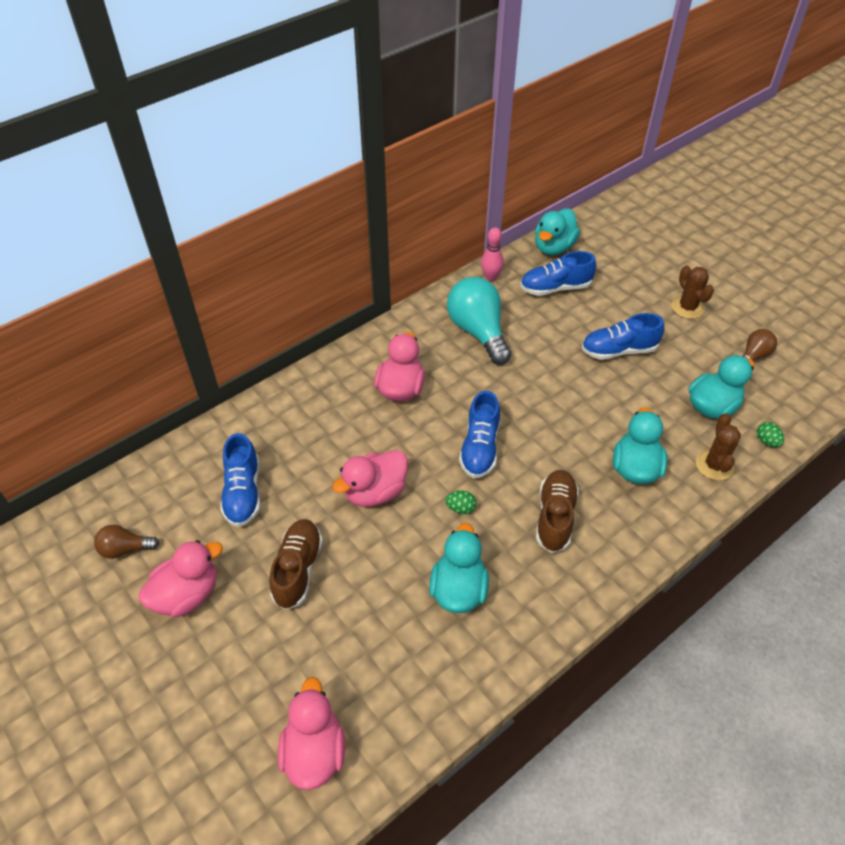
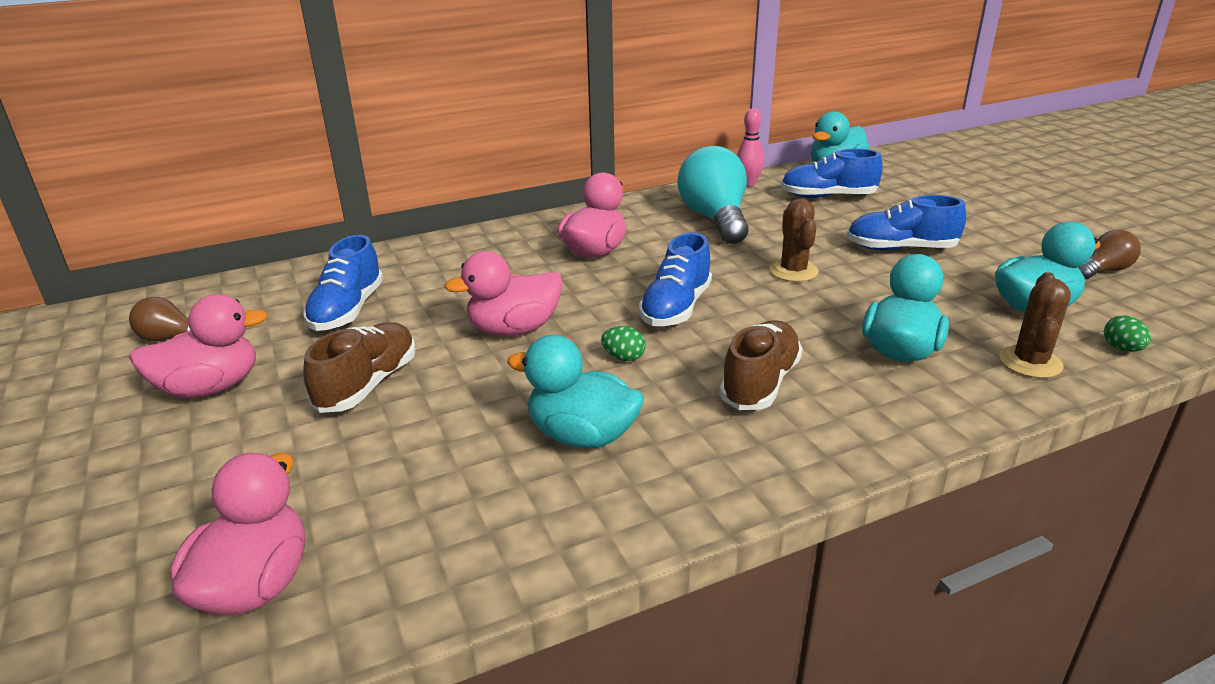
camera: 15 degrees right, 20 degrees down
(458, 589) = (582, 436): turquoise duck -> turquoise duck turned 90 degrees counterclockwise
(687, 307) = (1007, 224): brown cactus -> brown cactus (793, 271)

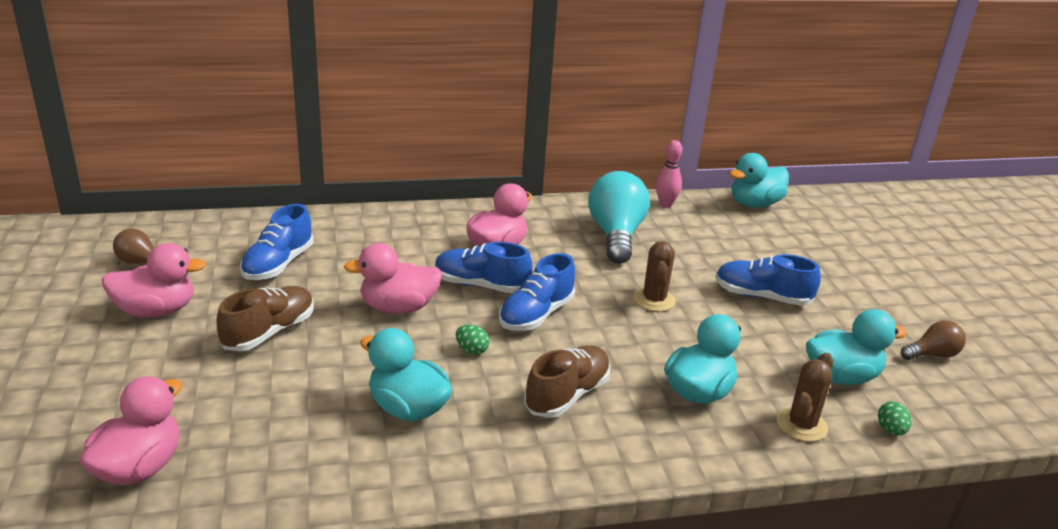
camera: 10 degrees right, 0 degrees up
(828, 197) = (730, 231): blue shoe -> blue shoe (481, 285)

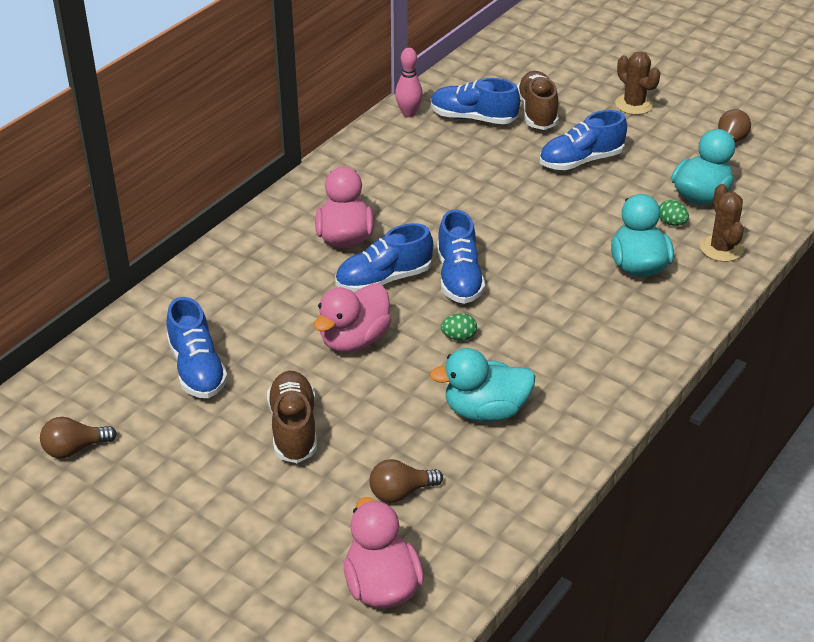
camera: 40 degrees left, 10 degrees up
(156, 310) = (171, 477): pink duck -> none
(259, 418) = (401, 492): none -> brown light bulb
(567, 395) = (567, 326): brown shoe -> brown shoe (537, 112)
(615, 235) = (414, 168): turquoise light bulb -> none
(654, 300) = (518, 210): brown cactus -> brown cactus (634, 104)
(712, 229) = (473, 118): none -> blue shoe
(754, 204) = (470, 73): turquoise duck -> none
(890, 430) = (769, 217): green egg -> green egg (671, 223)

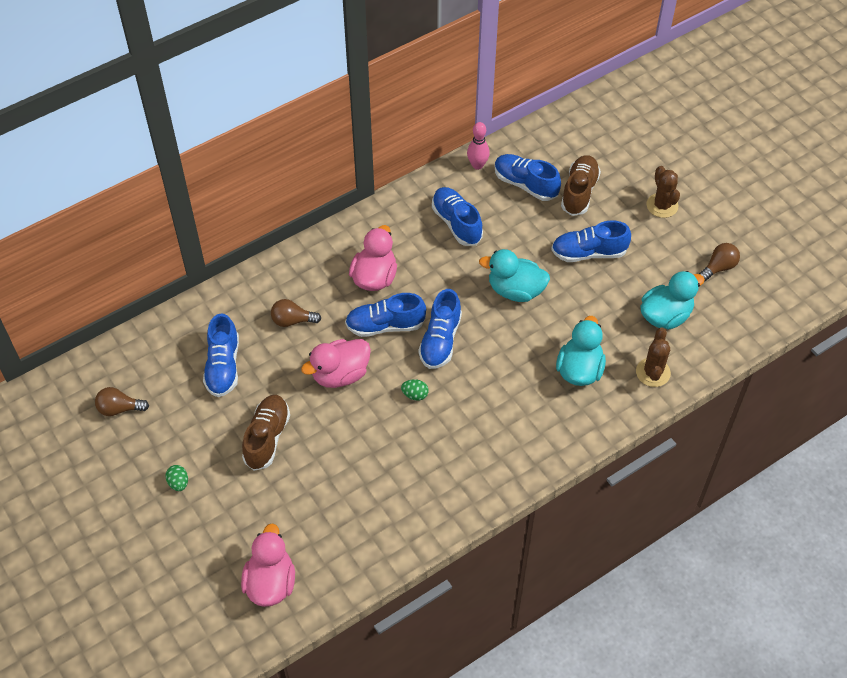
camera: 20 degrees right, 15 degrees up
(401, 492) = (315, 514): brown light bulb -> brown light bulb (292, 320)
(414, 168) = (456, 223): none -> blue shoe
(485, 410) = (403, 465): turquoise duck -> turquoise duck (515, 290)
(671, 223) = (627, 336): green egg -> green egg (178, 483)

